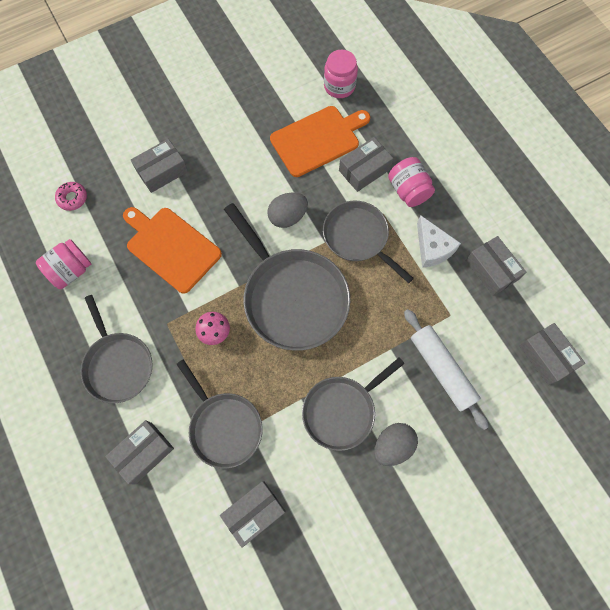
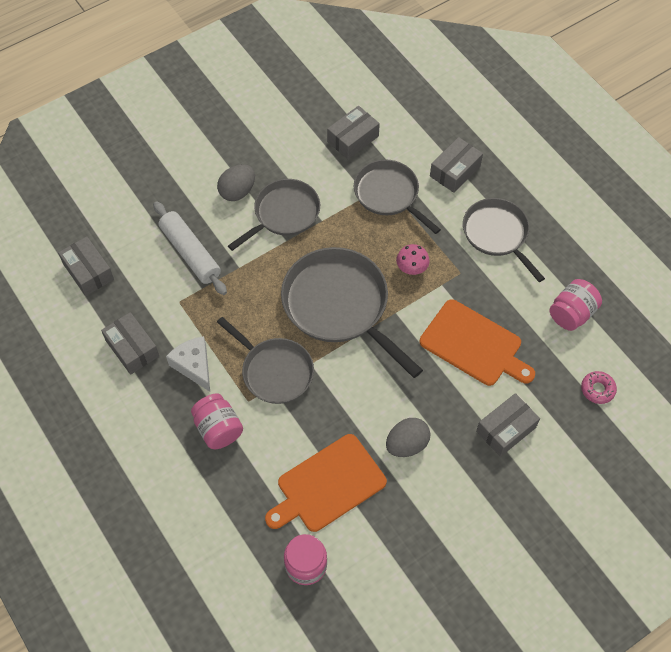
camera: 175 degrees right, 10 degrees down
(288, 217) = (353, 387): grey egg -> grey egg (407, 444)
(364, 170) = (270, 450): grey box -> none

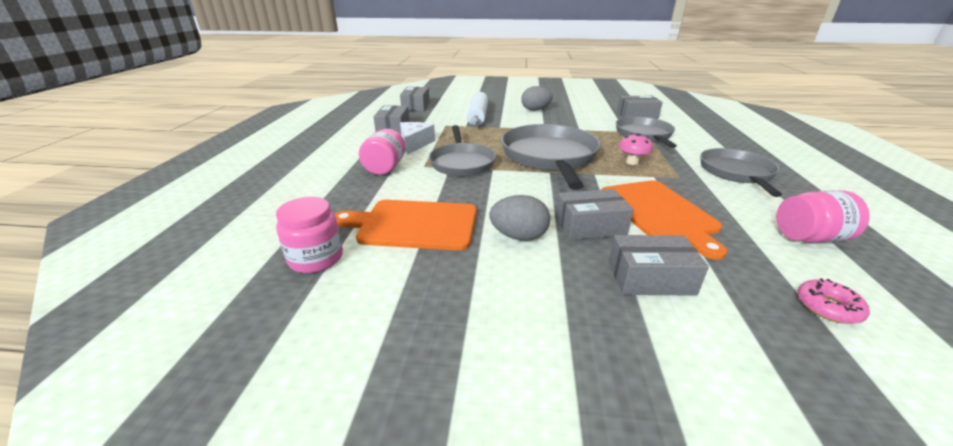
camera: 40 degrees right, 30 degrees down
(284, 214) = (555, 121): grey pan -> none
(455, 171) = (714, 141): grey box -> grey box (590, 226)

